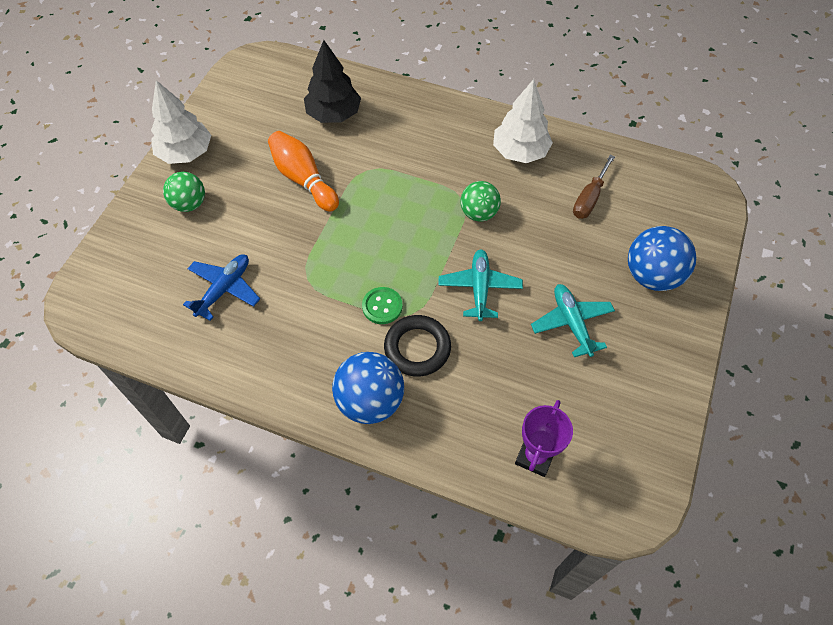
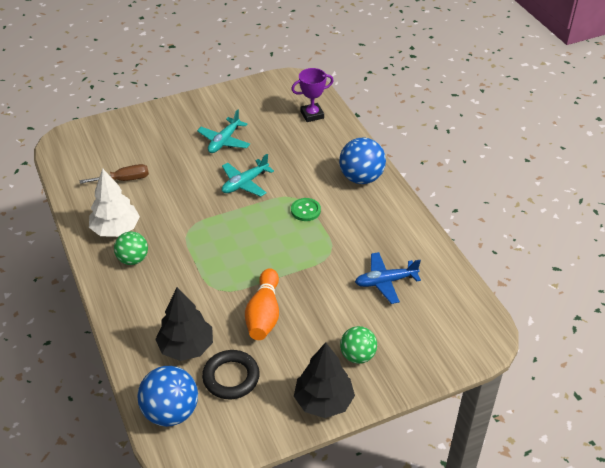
camera: 135 degrees left, 15 degrees down
(185, 153) = (323, 401): white tree -> black tree
(417, 348) = (311, 182): black ring -> black ring (231, 377)
(479, 213) = (191, 216): green ball -> green ball (133, 259)
(652, 275) = (157, 131): blue ball -> blue ball (171, 412)

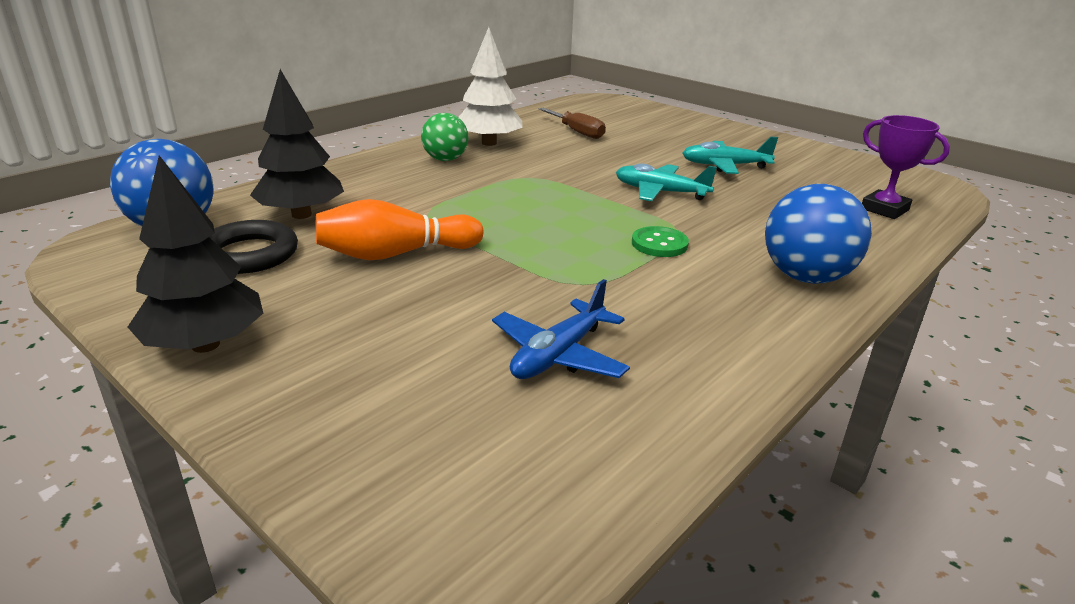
camera: 65 degrees right, 15 degrees down
(357, 355) = (335, 360): green ball -> none
(385, 282) = (558, 355): blue plane -> blue plane turned 105 degrees counterclockwise

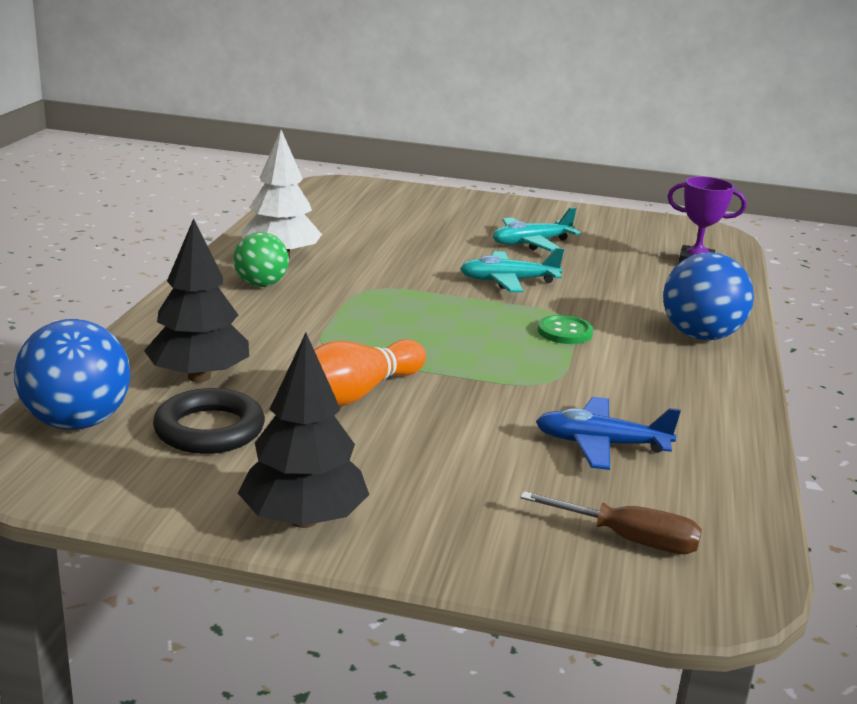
camera: 30 degrees left, 5 degrees down
(558, 355) = (601, 444): blue plane -> blue plane turned 90 degrees clockwise
(577, 132) = (354, 229): brown screwdriver -> brown screwdriver (629, 539)

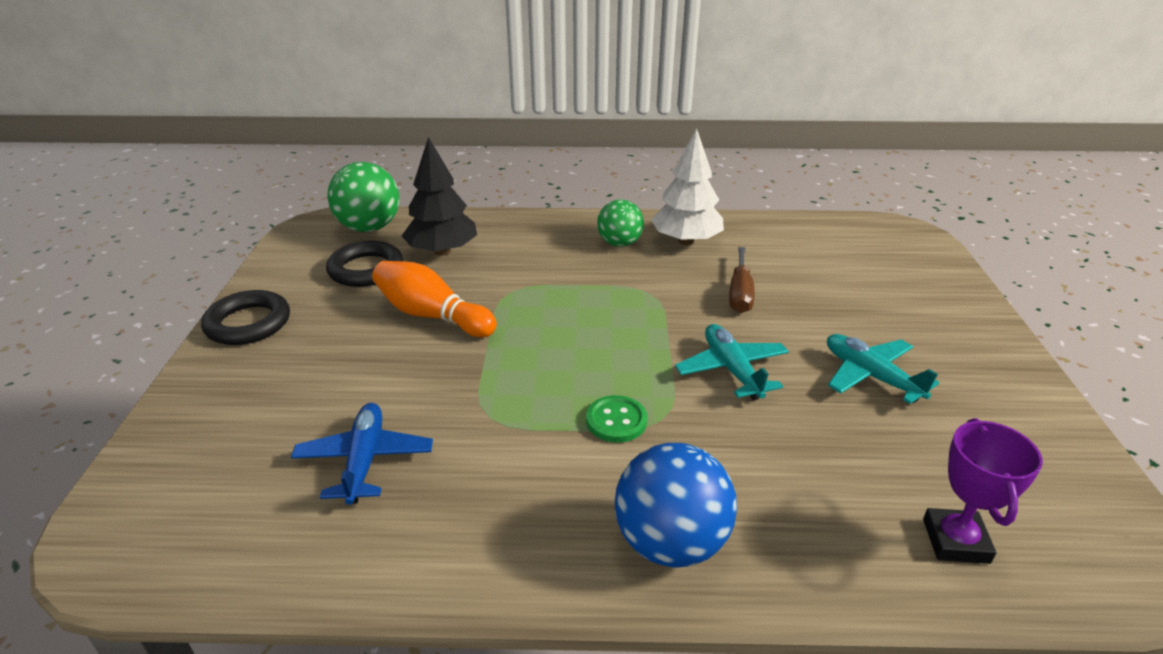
camera: 80 degrees right, 10 degrees up
(77, 422) = (369, 227): blue ball -> green ball
(303, 519) = (248, 323): black tree -> black ring
(629, 539) = (198, 485): brown screwdriver -> brown screwdriver (740, 294)

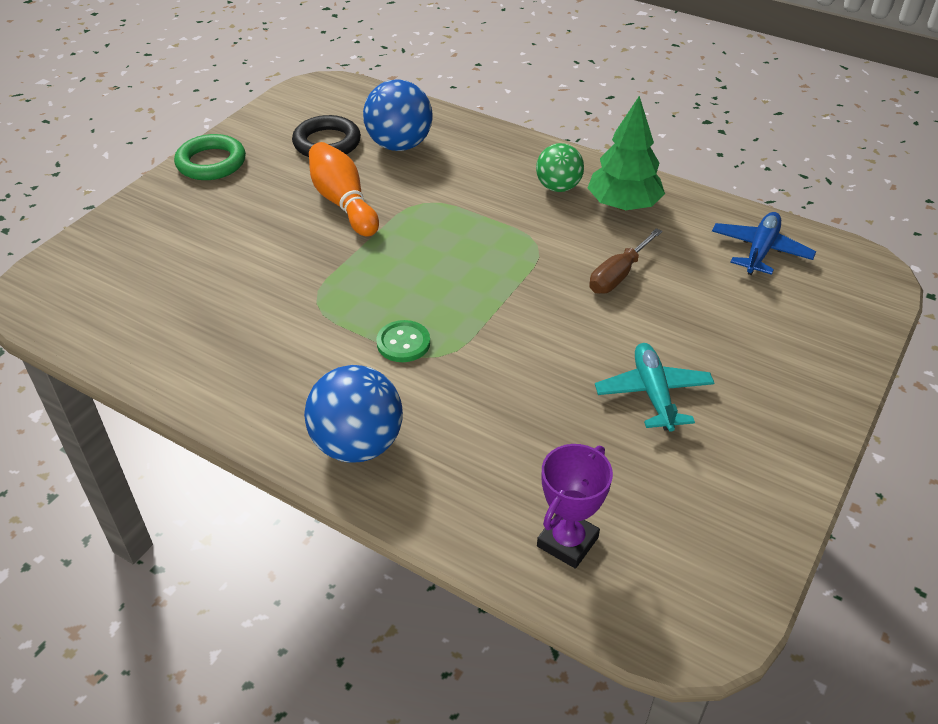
camera: 30 degrees right, 10 degrees up
(248, 323) = (211, 163): black ring -> green ring
(365, 460) = (210, 300): blue plane -> blue plane (760, 251)
(369, 227) = (360, 102): green ball -> none
(442, 251) = (399, 145): black tree -> blue ball
(686, 241) = (623, 205): white tree -> green tree
(732, 370) = (536, 339): turquoise plane -> none

